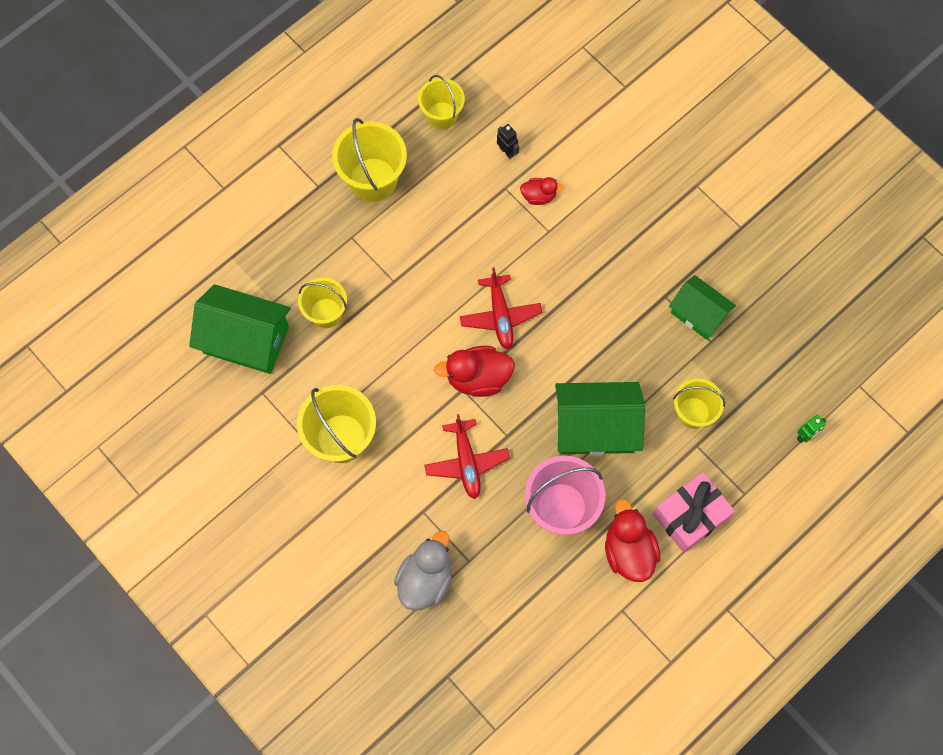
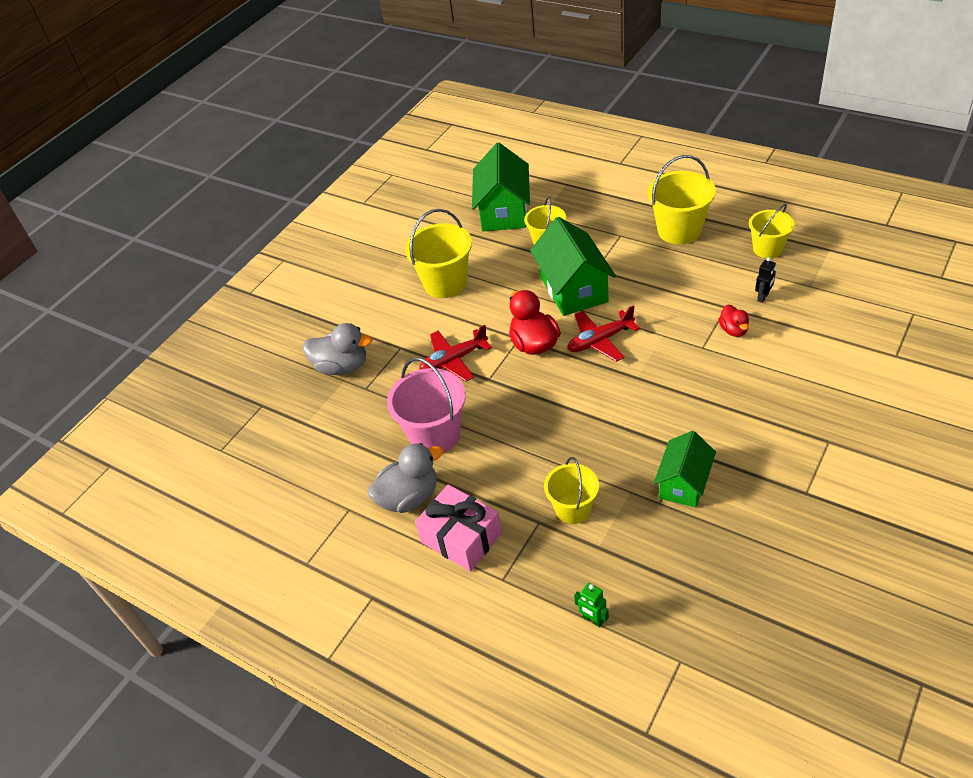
camera: 80 degrees right, 25 degrees down
(595, 427) = (523, 436): green house -> green house (573, 289)
(628, 551) = (409, 497): red duck -> grey duck

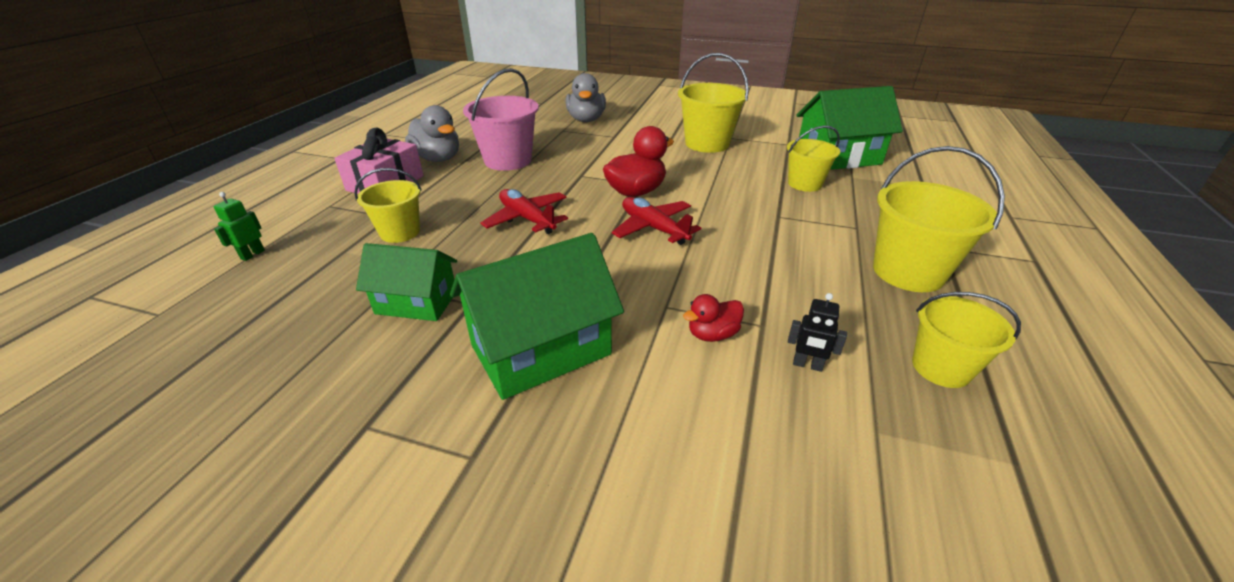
camera: 70 degrees right, 10 degrees down
(454, 360) = (603, 158): red plane -> red plane (527, 219)
(573, 289) = (735, 205): green house -> green house (541, 350)

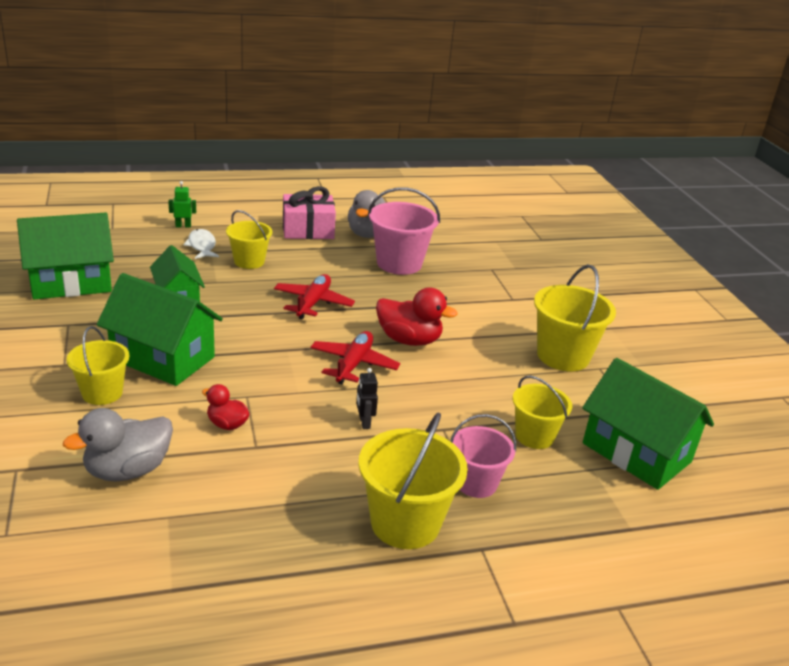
camera: 55 degrees right, 5 degrees down
(250, 394) = (71, 282): none -> green house
(321, 254) = (202, 246): none -> white fish
(586, 120) = (532, 273): grey duck -> grey duck (127, 470)
(807, 365) = (220, 475): black robot -> black robot (364, 422)
(858, 224) = (476, 483): none -> pink bucket
(941, 368) = (263, 548): yellow bucket -> yellow bucket (102, 393)

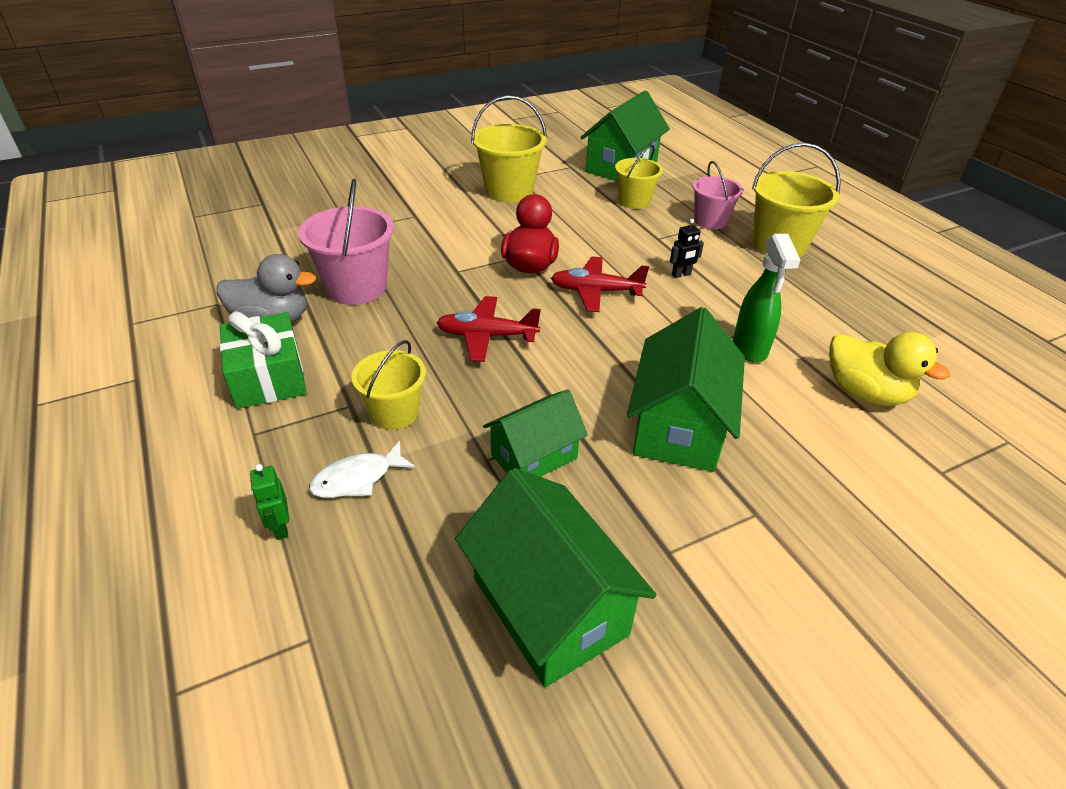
camera: 100 degrees left, 10 degrees up
(102, 393) = (778, 454): yellow bucket -> none
(127, 470) = (865, 393): grey duck -> yellow duck
(227, 424) = (750, 349): red duck -> green spray bottle
(308, 229) = (268, 377): pink gift -> green gift

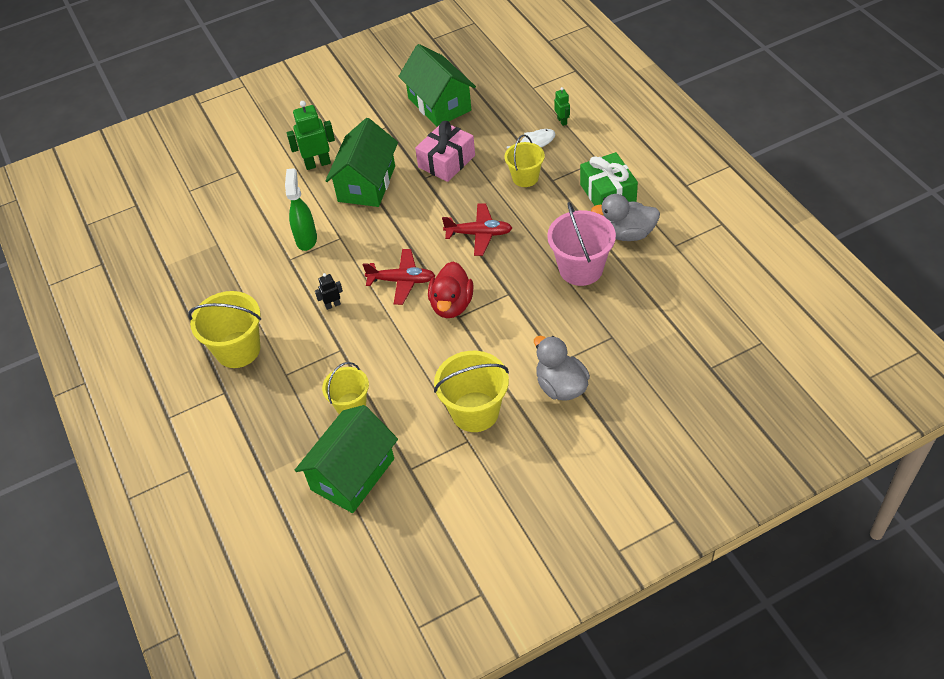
camera: 175 degrees left, 10 degrees up
(420, 201) = (561, 386): none -> grey duck
(534, 456) = (446, 161): green house -> pink gift
(710, 221) = (286, 379): pink bucket -> none
(788, 474) = (317, 163): none -> green robot
(865, 393) = (250, 213): yellow duck -> none

